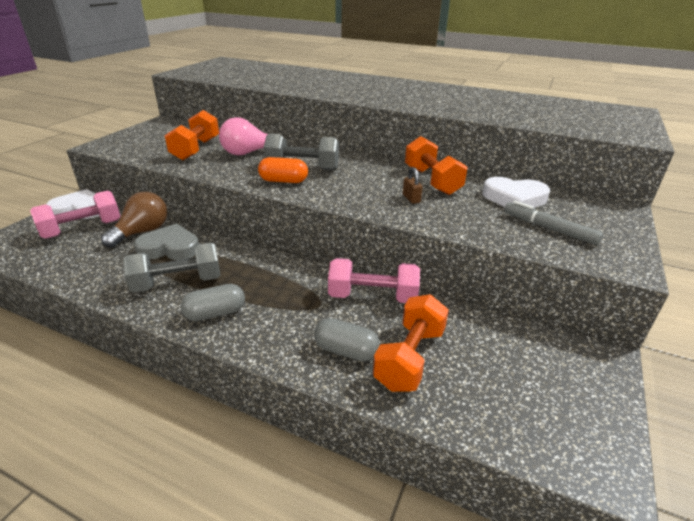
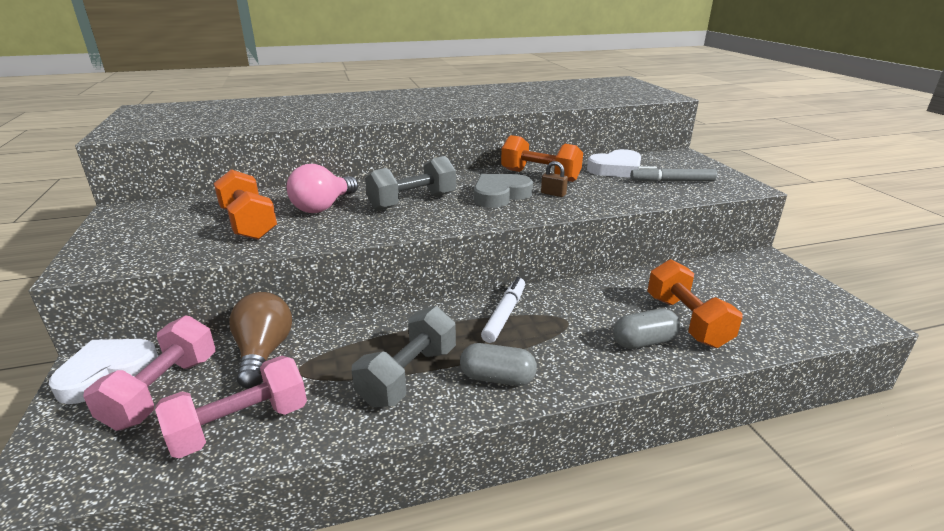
camera: 40 degrees left, 5 degrees down
(170, 248) = (333, 351): grey heart -> grey heart (500, 195)
(215, 313) = (497, 378): grey capsule -> grey capsule turned 75 degrees clockwise
(283, 181) = (420, 219): orange capsule -> none
(288, 277) = (504, 314): none -> white marker
(372, 297) = (592, 294): pink dumbbell -> pink dumbbell (240, 425)

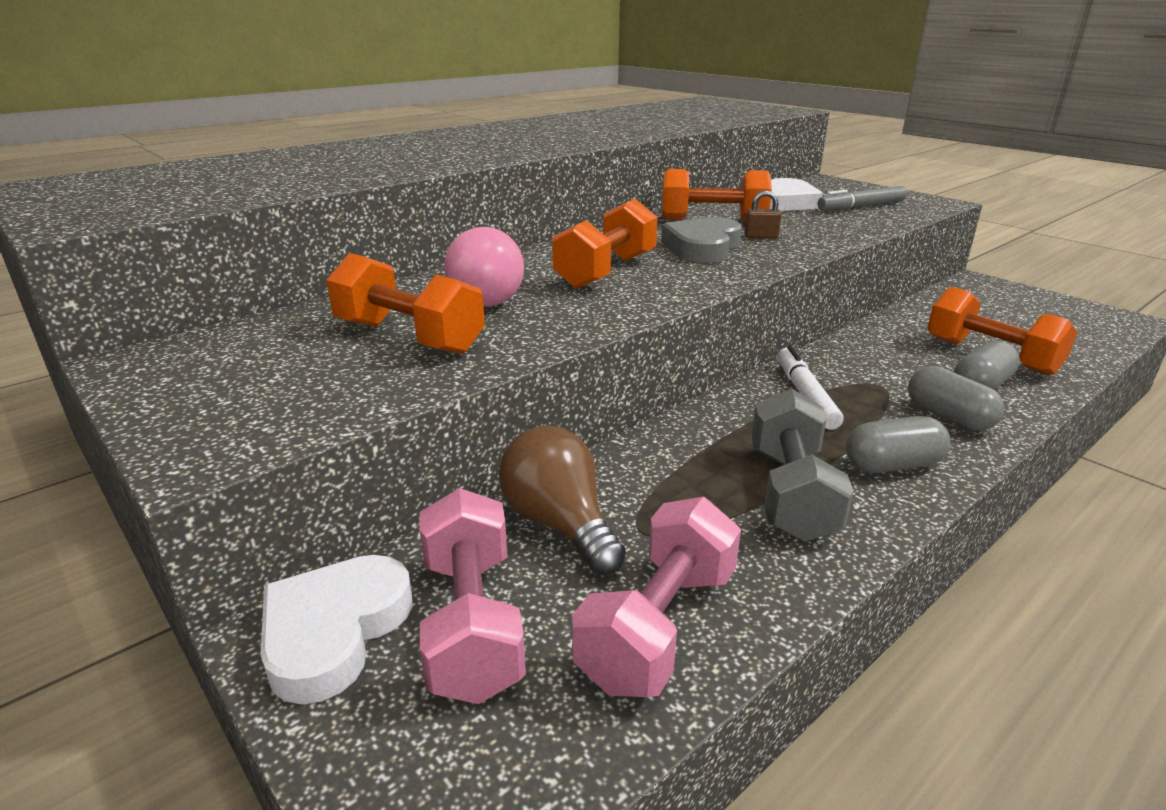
camera: 25 degrees left, 0 degrees up
(412, 202) = (606, 271): grey dumbbell -> orange dumbbell
(585, 357) = (948, 417): none -> grey capsule

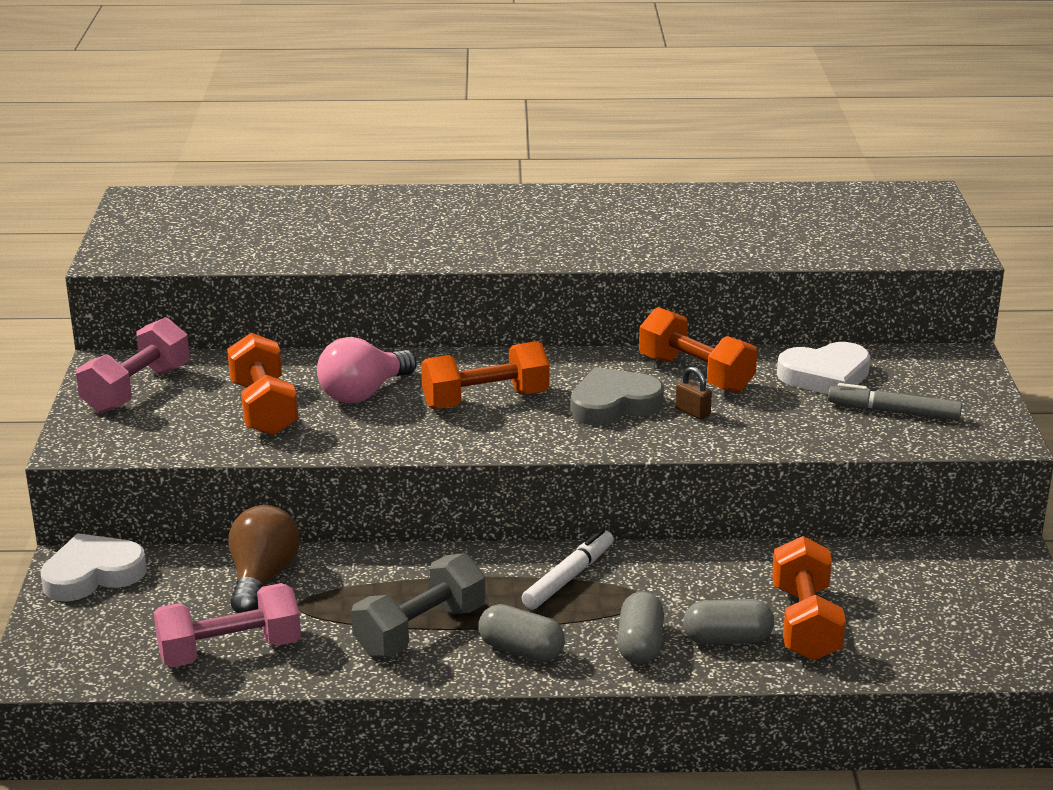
camera: 40 degrees right, 0 degrees up
(472, 623) = (152, 603): pink dumbbell -> pink dumbbell (137, 390)

